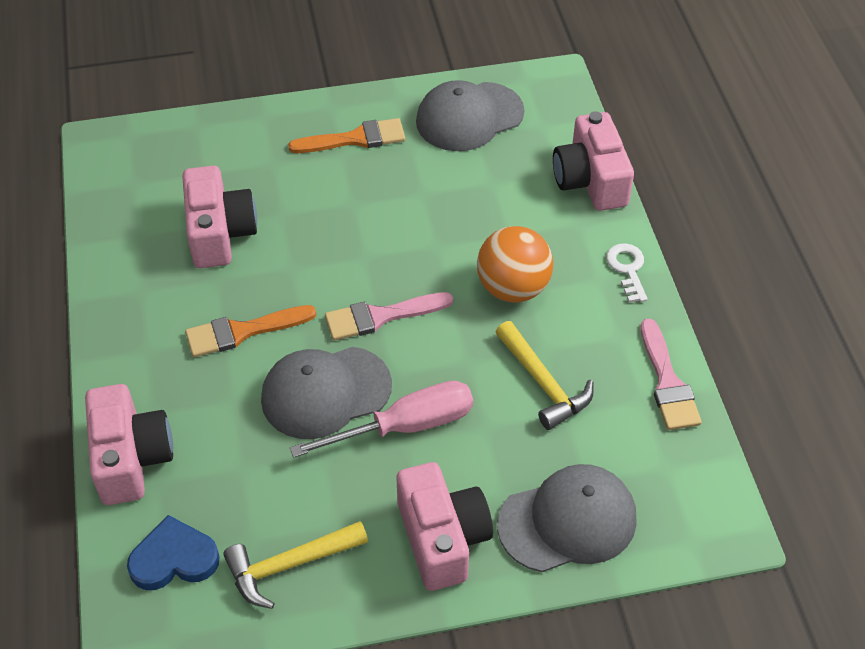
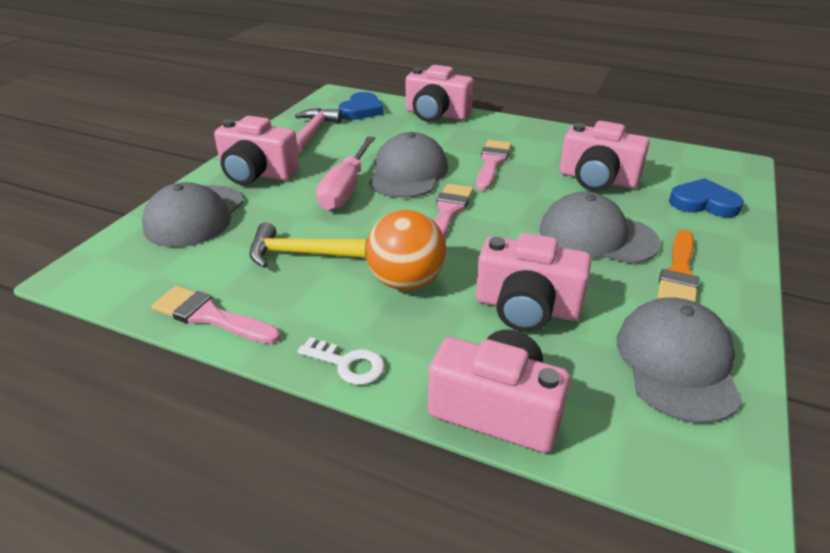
camera: 125 degrees right, 15 degrees down
(215, 149) = (703, 203): none -> blue heart
(243, 331) = (492, 163): orange brush -> pink brush
(289, 565) = (313, 132): yellow hammer -> pink hammer
(337, 199) = (597, 236): none -> grey cap
(478, 205) = (526, 307): none -> pink camera

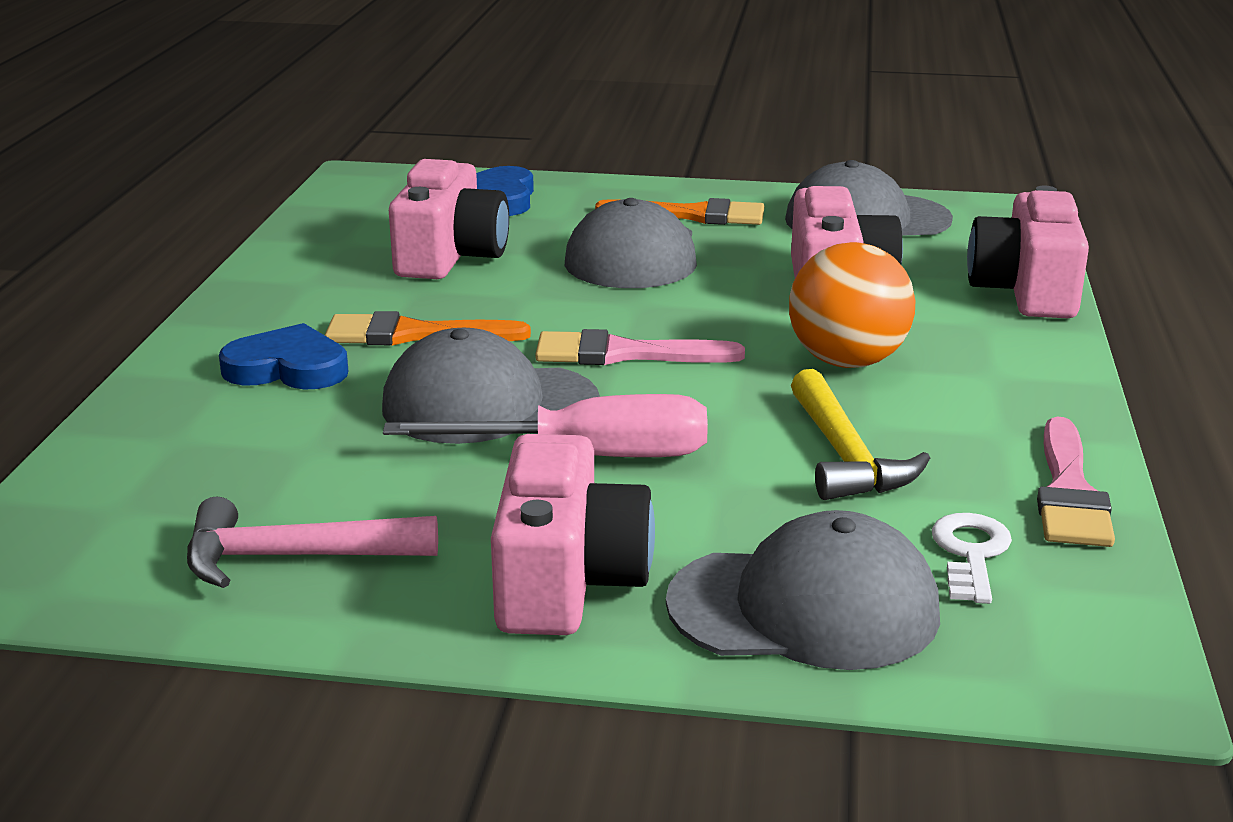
camera: 105 degrees left, 10 degrees down
(348, 364) = (1049, 373): white key -> white key (971, 553)
(361, 110) = (127, 514): blue heart -> blue heart (288, 368)
(436, 114) = (159, 411): pink camera -> none
(492, 163) = (414, 334): pink brush -> orange brush

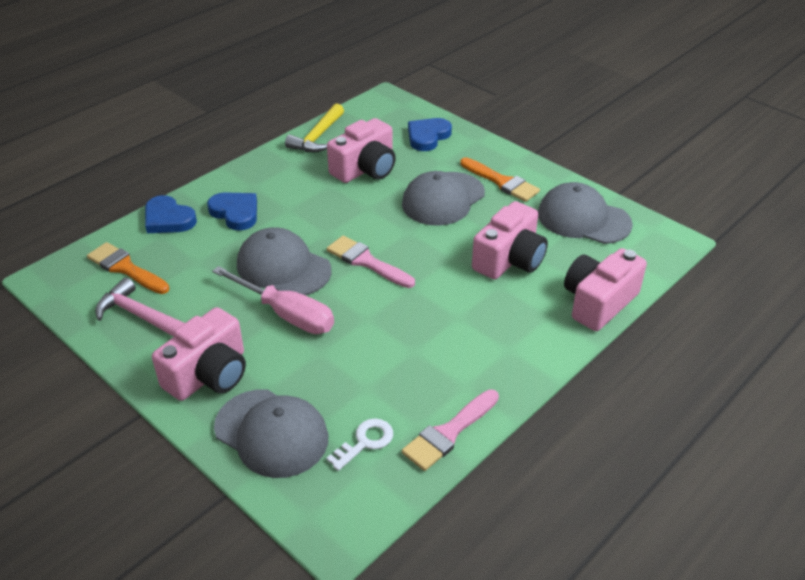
camera: 35 degrees right, 15 degrees up
(156, 415) = (168, 219): none -> blue heart
(414, 334) = (299, 213): orange brush -> orange brush (126, 268)
(845, 456) = (383, 364): yellow hammer -> yellow hammer (317, 137)
(847, 361) = (453, 310): orange ball -> none

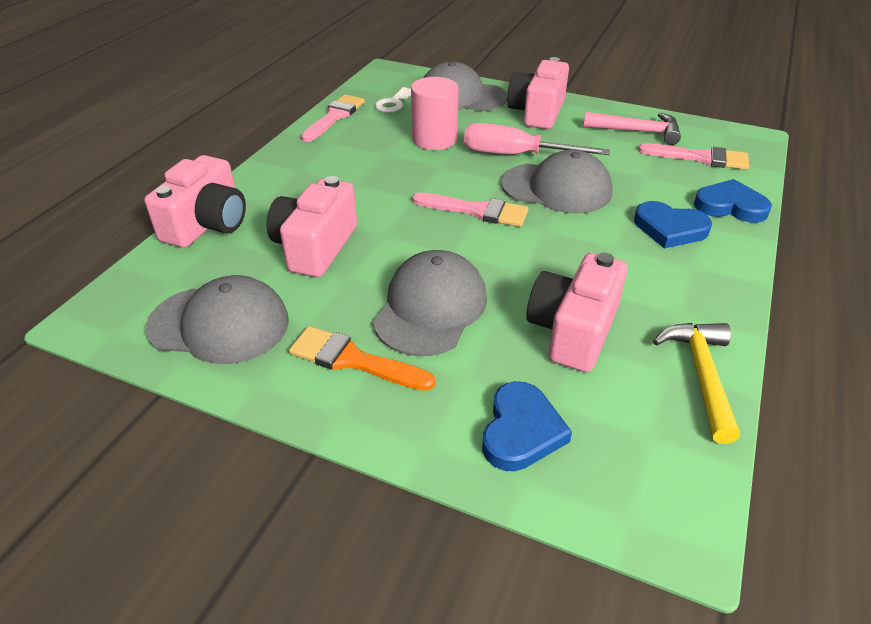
camera: 160 degrees right, 0 degrees up
(126, 268) = (700, 158): orange brush -> pink brush
(352, 359) = (434, 139): none -> pink cylinder

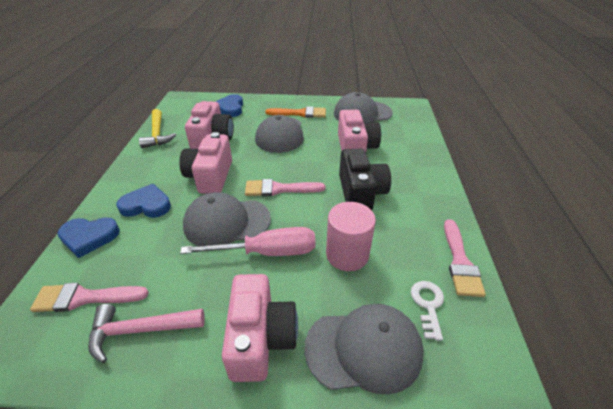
camera: 160 degrees right, 0 degrees up
(207, 224) = (423, 147): pink camera -> pink camera (210, 176)
(371, 185) = (360, 193): none -> black camera

